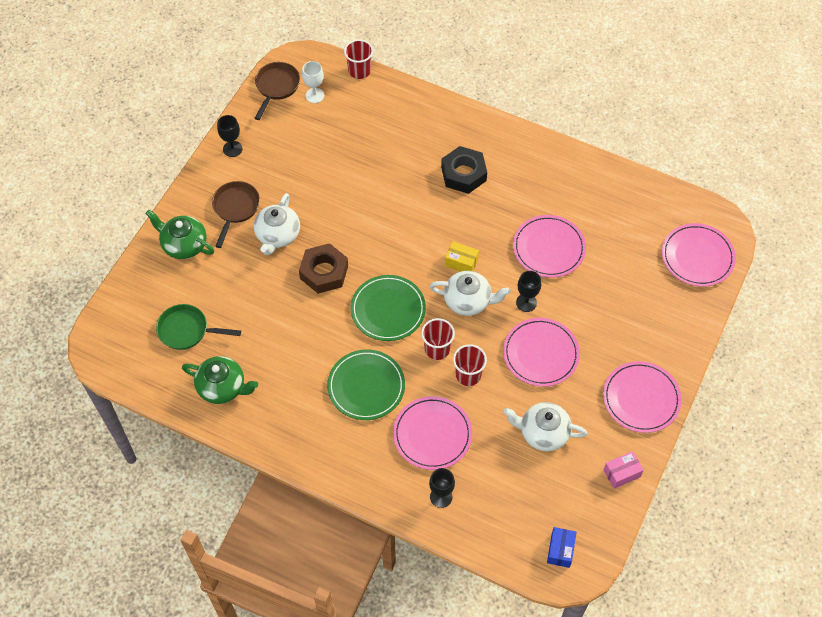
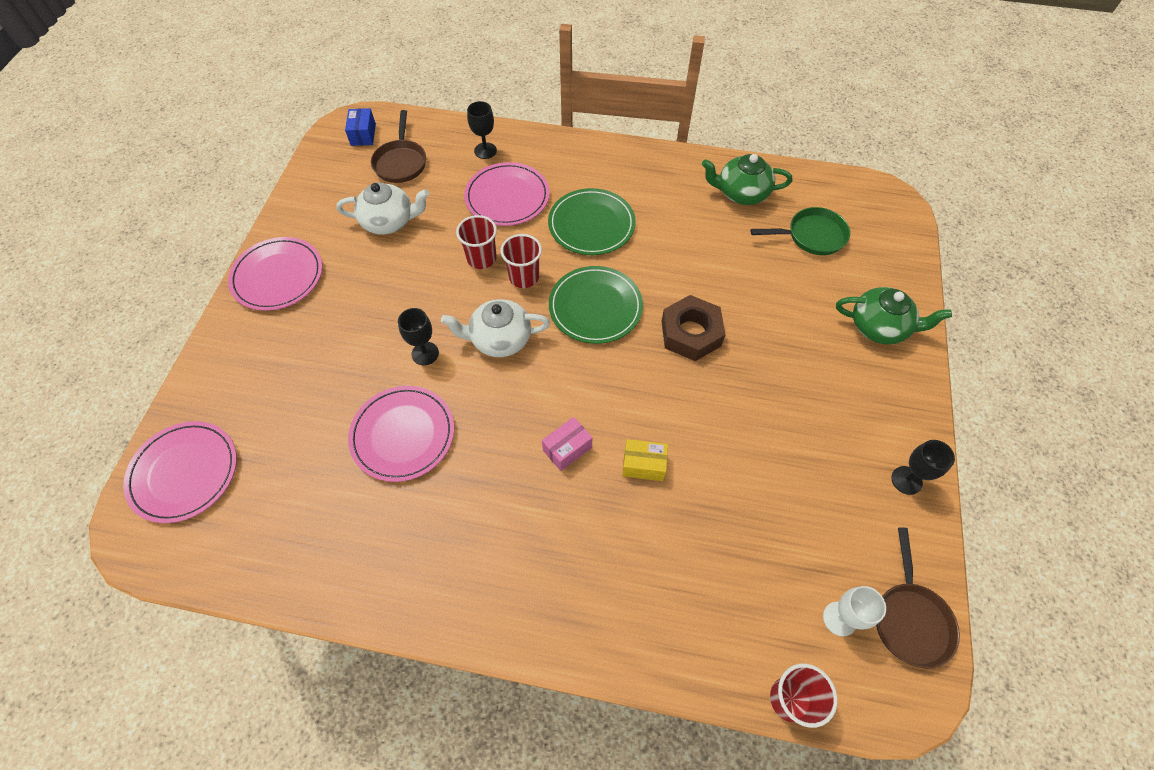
camera: 165 degrees right, 0 degrees up
(235, 208) = (846, 389): brown pan -> brown pan (401, 162)
(277, 235) = (771, 366): white teapot -> none
(461, 262) = (520, 386): yellow box -> yellow box (643, 465)
(463, 174) = (549, 526): black nut -> none
(540, 354) = (400, 298): pink plate -> none
(621, 473) = (302, 203): pink box -> pink box (567, 449)

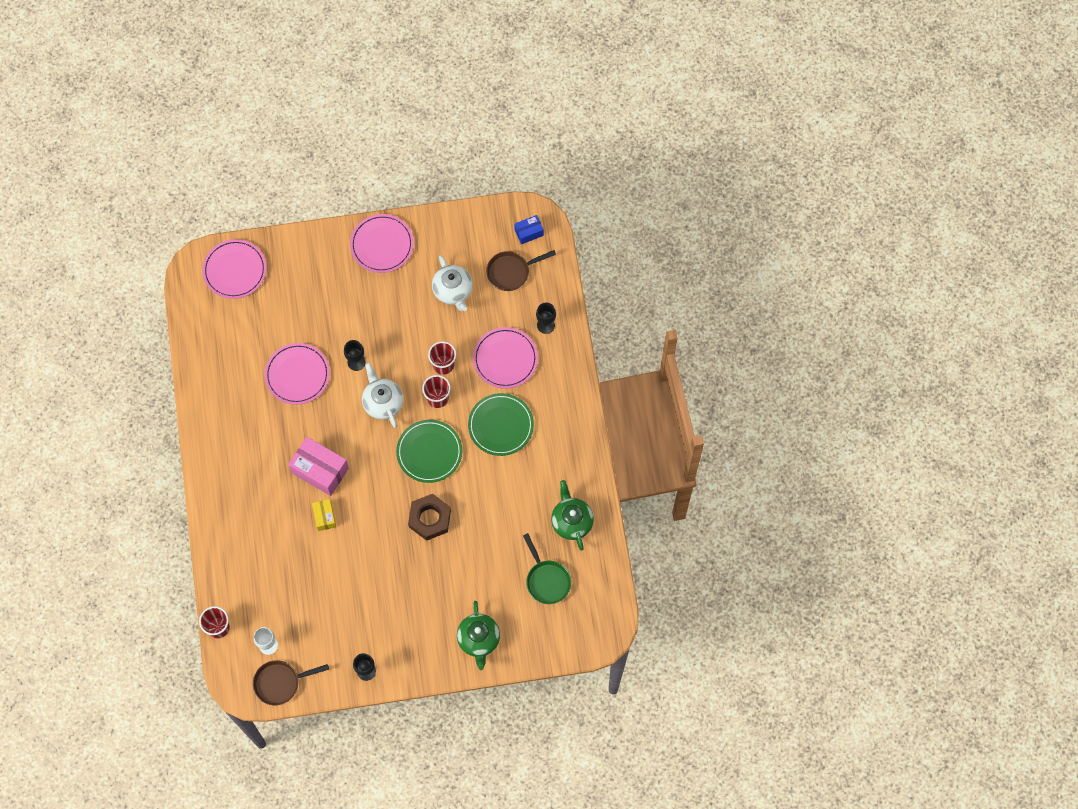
camera: 70 degrees right, 10 degrees up
(567, 449) = (320, 470): pink box -> pink box, size x1.86

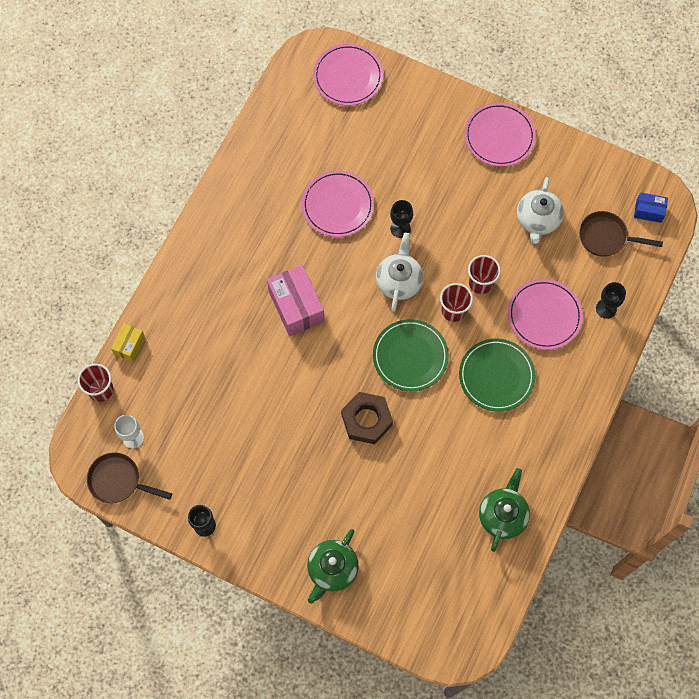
camera: 35 degrees right, 0 degrees up
(324, 517) = (269, 352): yellow box -> yellow box (129, 345)
(547, 580) = (438, 557): green pan -> none

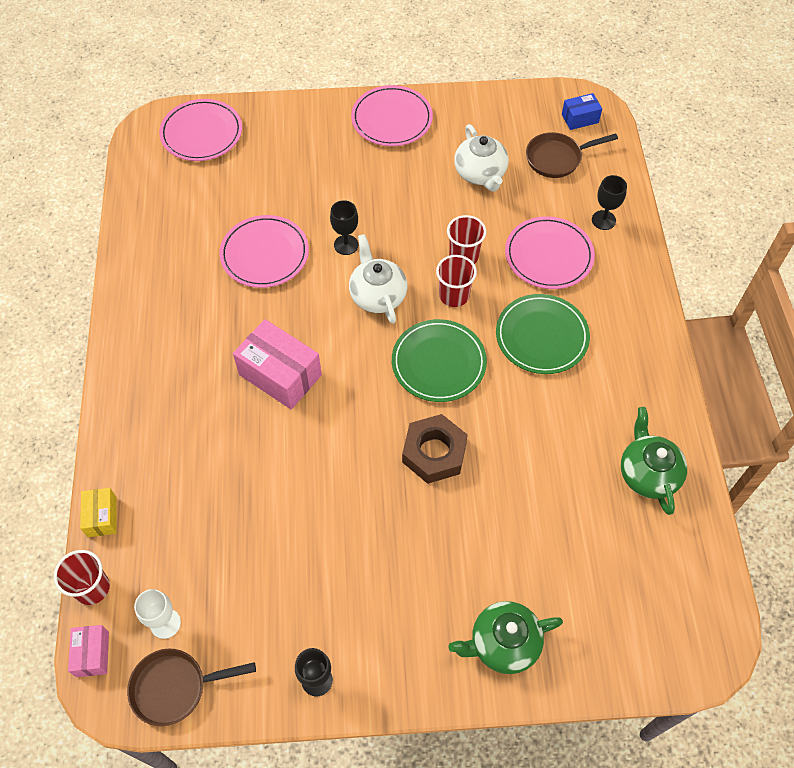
camera: 30 degrees left, 10 degrees down
(81, 432) = (92, 654): none -> pink box
(332, 569) = (503, 643): green teapot -> green teapot turned 75 degrees clockwise

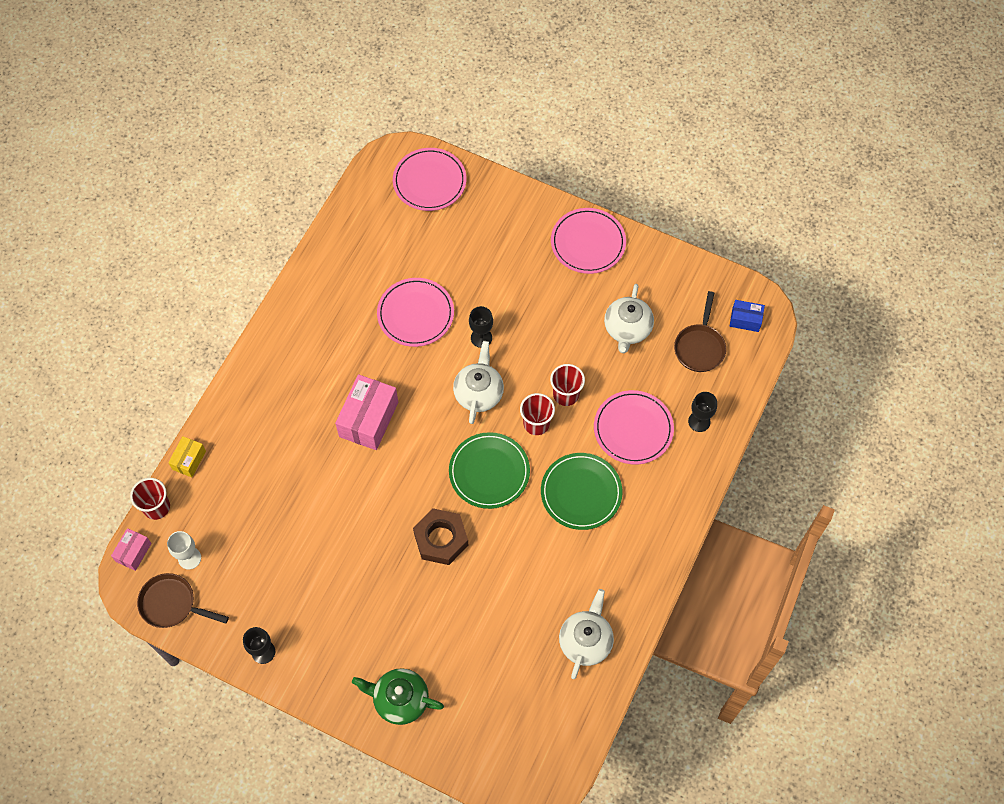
camera: 30 degrees right, 5 degrees up
(280, 375) = (369, 419): pink box -> pink box turned 45 degrees clockwise
(557, 158) = (699, 347): brown pan -> brown pan turned 90 degrees counterclockwise
(647, 473) = (585, 641): green teapot -> white teapot

